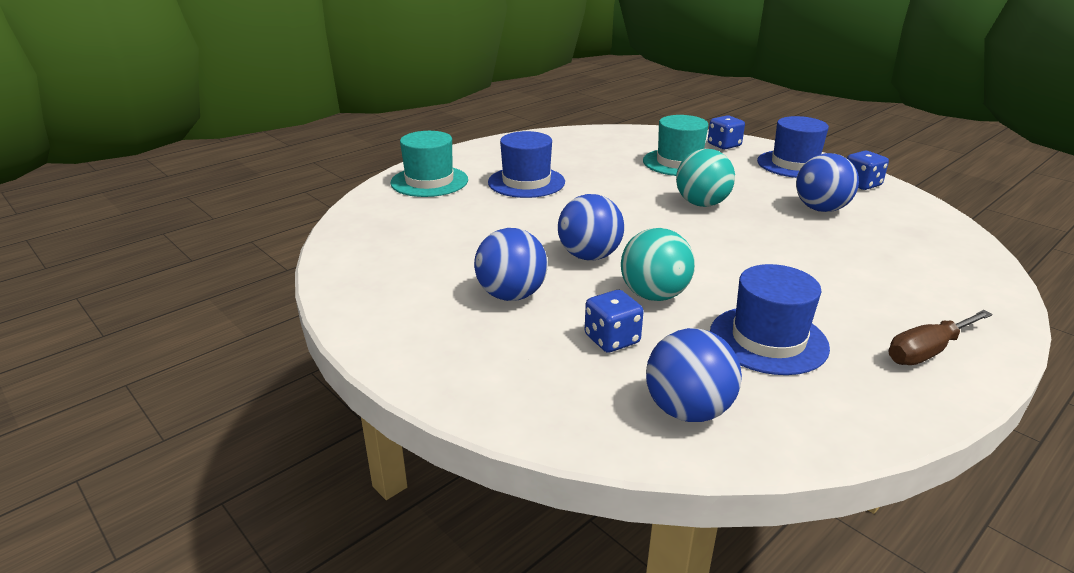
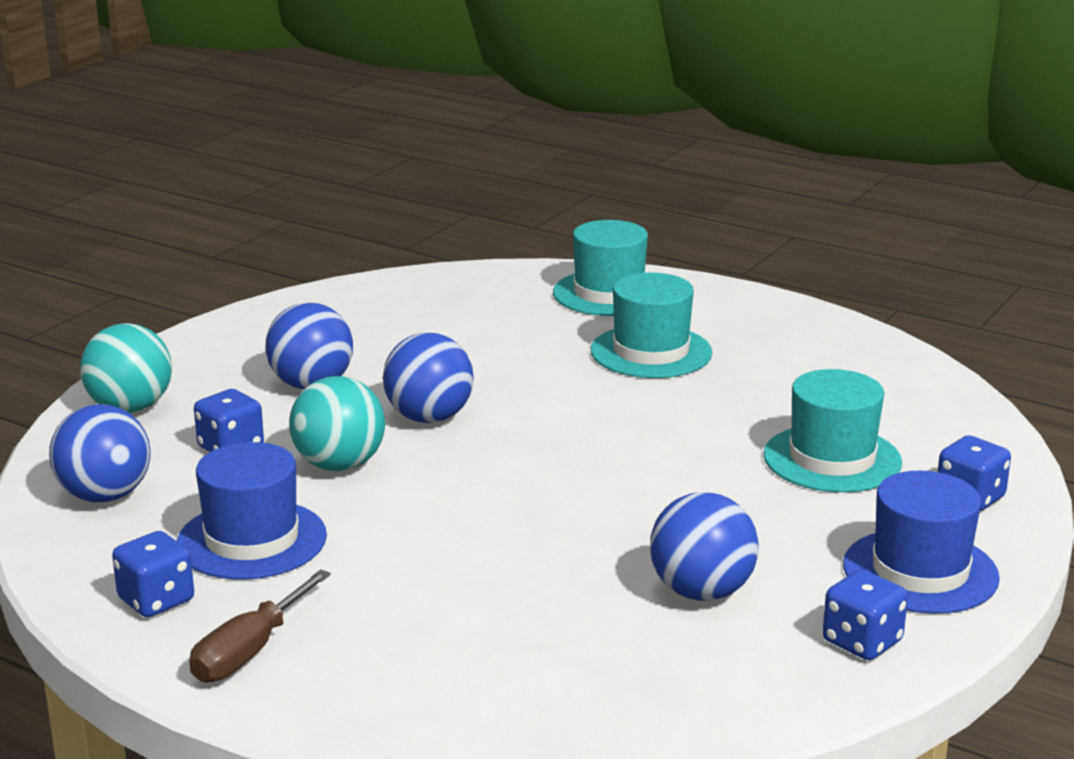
camera: 75 degrees right, 5 degrees down
(526, 182) = (651, 352): blue hat -> turquoise hat
(702, 204) = (655, 485): turquoise ball -> turquoise ball (130, 407)
(866, 389) = (156, 600): none -> blue dice
(927, 351) = (249, 651): brown screwdriver -> brown screwdriver turned 105 degrees counterclockwise

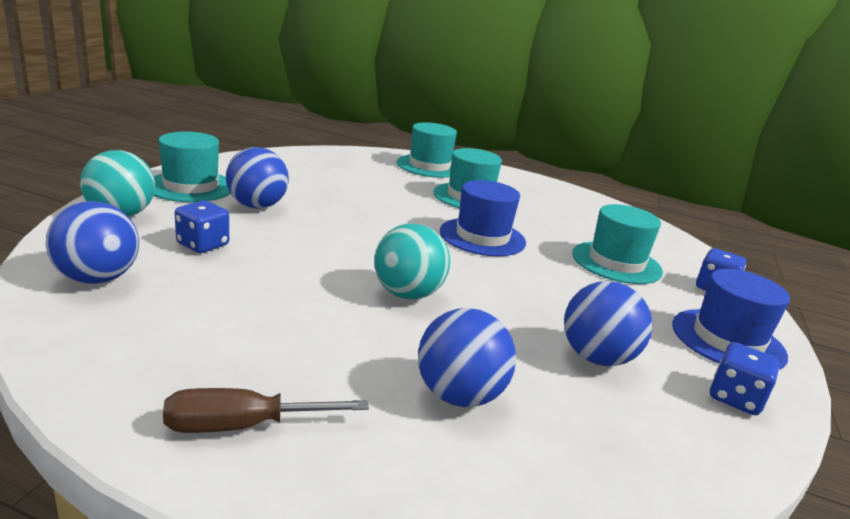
camera: 15 degrees left, 0 degrees up
(156, 600) = (145, 373): blue dice -> none
(223, 357) = (191, 186): none -> turquoise hat
(249, 651) = (242, 426): brown screwdriver -> brown screwdriver turned 60 degrees clockwise
(252, 540) = (229, 316): blue hat -> blue hat (482, 237)
(339, 465) = (289, 259): turquoise ball -> turquoise ball (407, 294)
(429, 418) = (345, 229): blue ball -> blue ball (459, 395)

